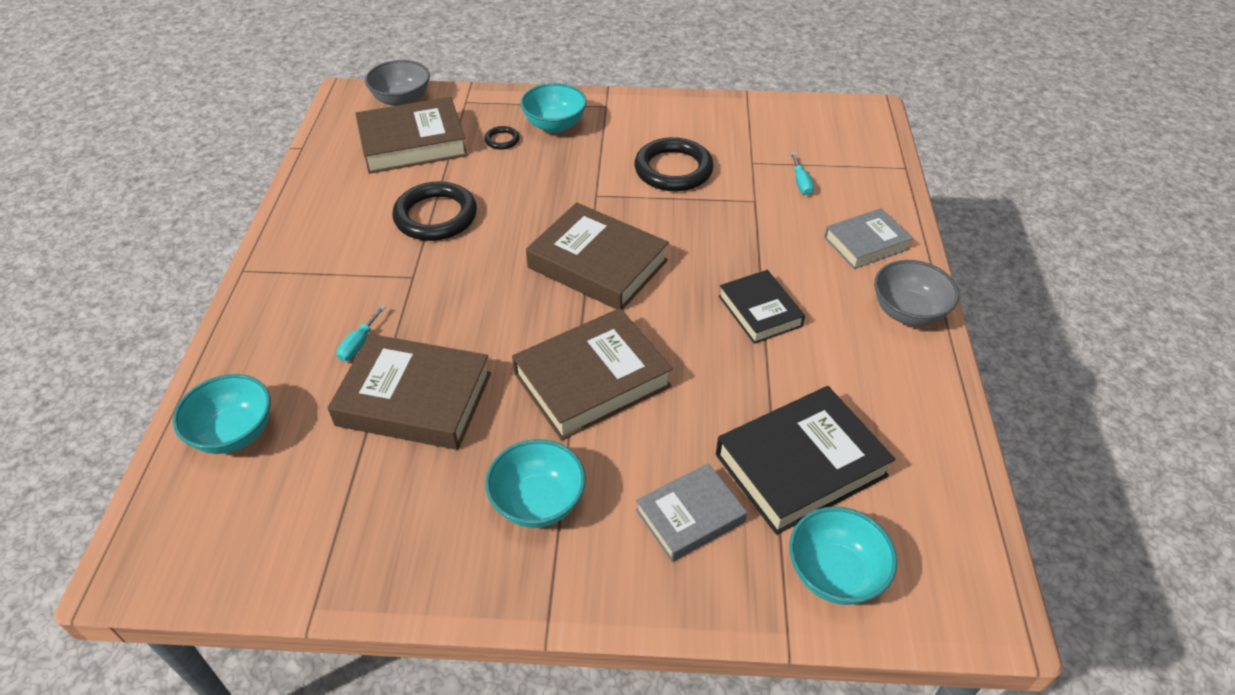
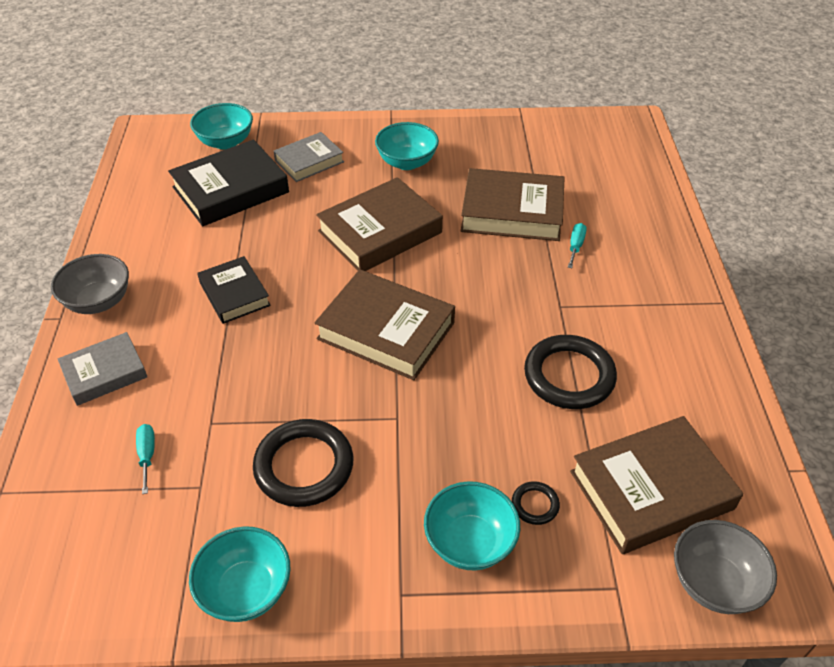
camera: 175 degrees right, 0 degrees up
(234, 433) = (628, 185): turquoise bowl -> turquoise bowl (246, 590)

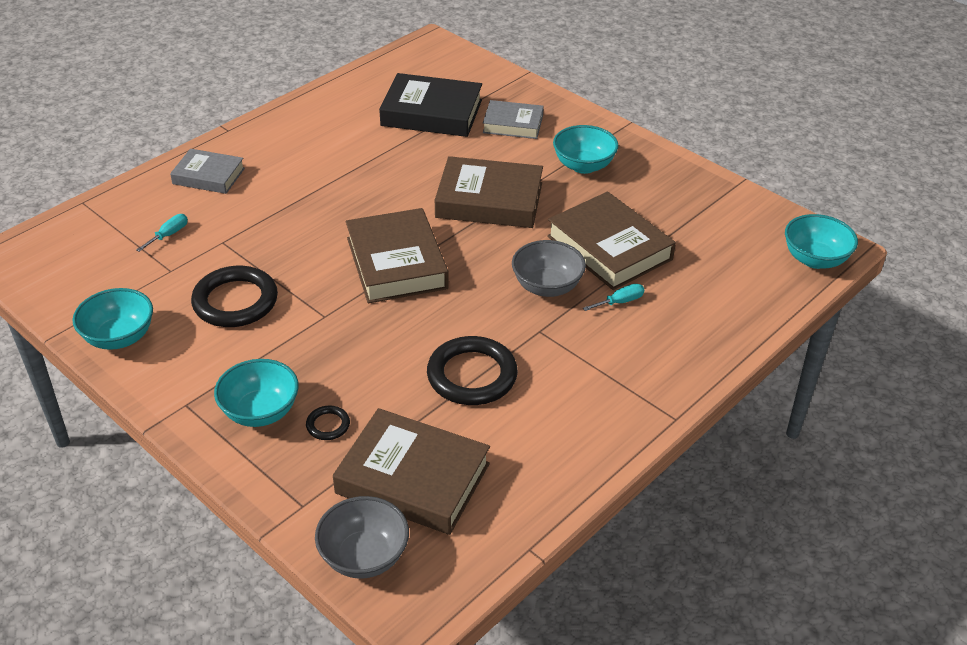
camera: 45 degrees right, 5 degrees down
(98, 301) = (260, 134): grey bowl -> grey bowl (547, 287)
(225, 142) = (475, 79): turquoise bowl -> turquoise bowl (815, 259)
(234, 294) = (339, 179): black book -> none

